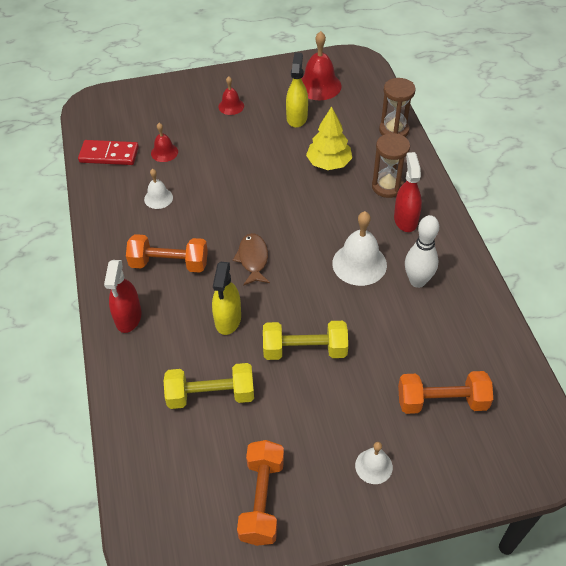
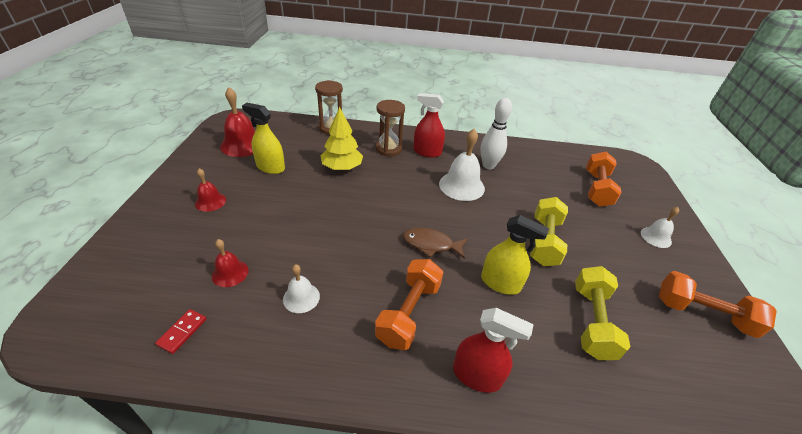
camera: 75 degrees left, 10 degrees down
(109, 155) = (182, 332): red domino -> red domino, size x0.55

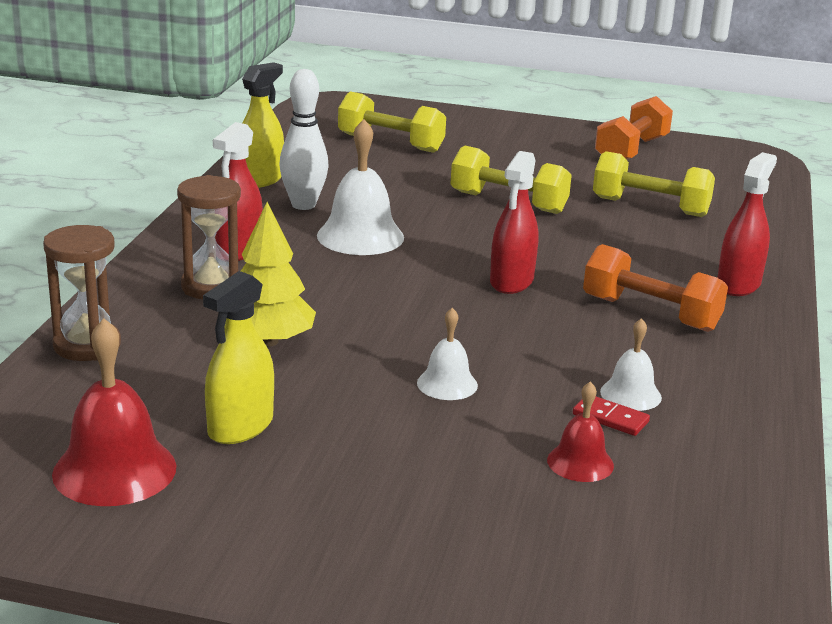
camera: 80 degrees left, 15 degrees down
(182, 332) = (712, 500): red domino -> red domino (610, 418)
(210, 201) = (361, 501): red bell -> none
(431, 244) = (511, 281): brown fish -> red spray bottle
(500, 283) = (591, 246): yellow spray bottle -> yellow spray bottle (260, 180)
(596, 189) = (390, 143): orange dumbbell -> yellow dumbbell
(656, 237) = (503, 137): white bell -> white bell (447, 384)

